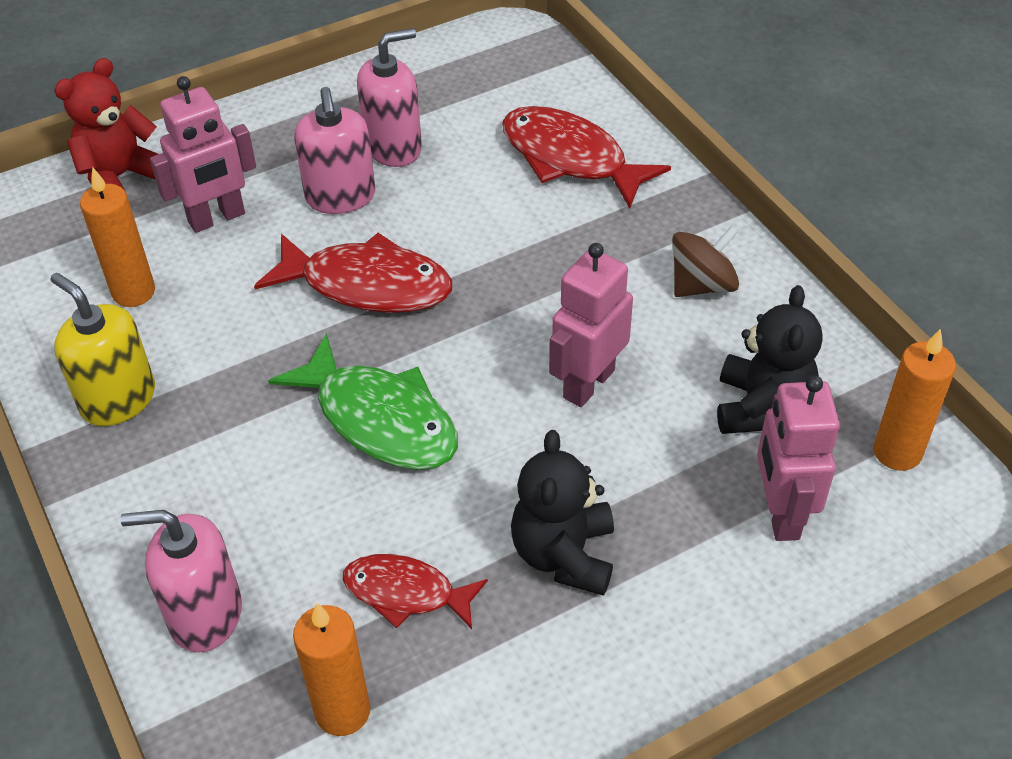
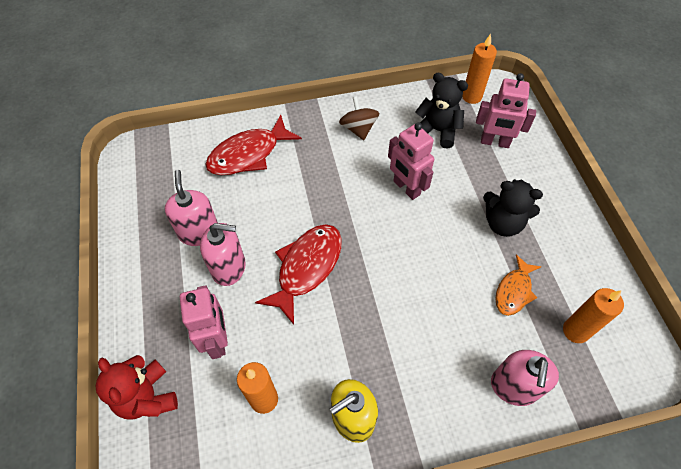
camera: 75 degrees left, 10 degrees up
(380, 419) = (405, 281): green fish -> none
(406, 593) = (514, 291): red fish -> orange fish

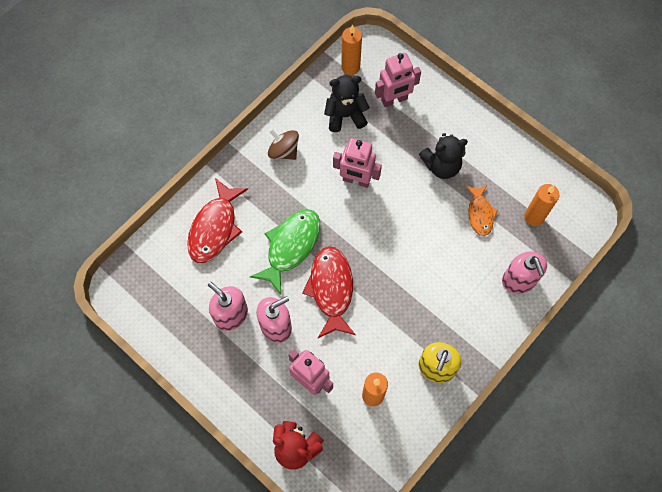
camera: 35 degrees left, 10 degrees up
(300, 208) = (291, 246): none -> green fish

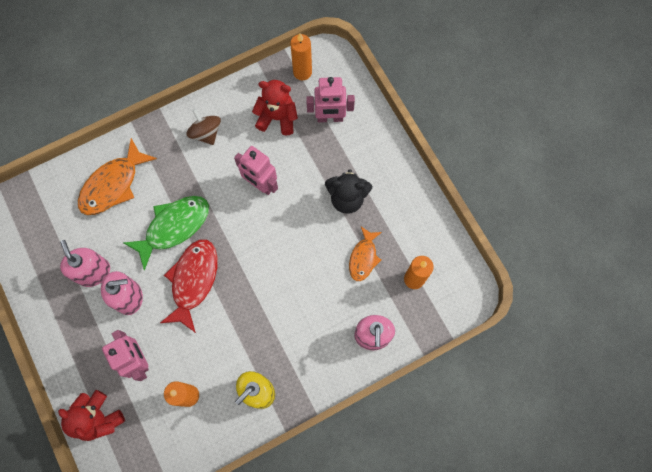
camera: 20 degrees right, 5 degrees up
(215, 228) = (113, 185): red fish -> orange fish
(345, 115) = (277, 118): black teddy bear -> red teddy bear

